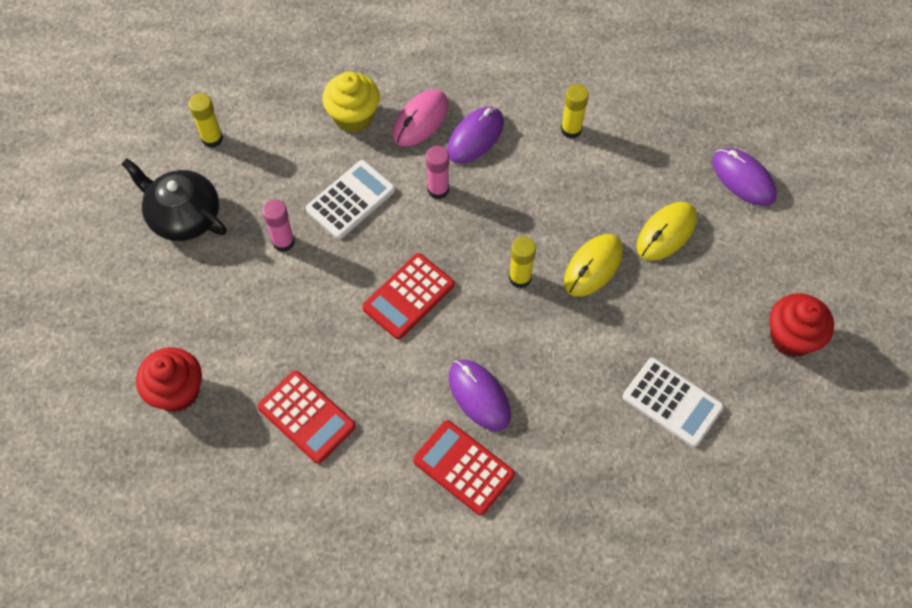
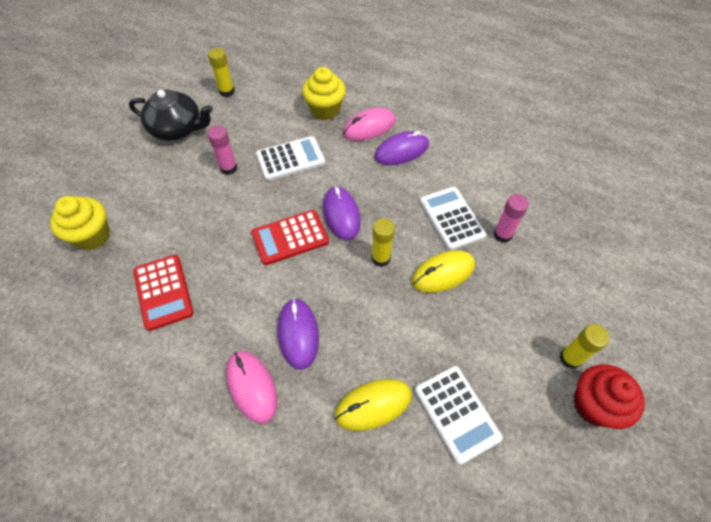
camera: 25 degrees right, 5 degrees down
(177, 391) = (92, 236): red cupcake -> yellow cupcake
(184, 216) = (177, 129): black teapot -> black teapot turned 135 degrees clockwise
(438, 190) = (355, 175): pink glue stick -> pink glue stick (502, 235)
(463, 467) = (252, 386): red calculator -> pink mouse
(571, 129) = (475, 171): yellow glue stick -> yellow glue stick (570, 358)
(572, 200) = (451, 218): none -> white calculator
(666, 232) = (516, 271): yellow mouse -> yellow mouse (373, 405)
(743, 179) = (602, 256): purple mouse -> purple mouse (341, 214)

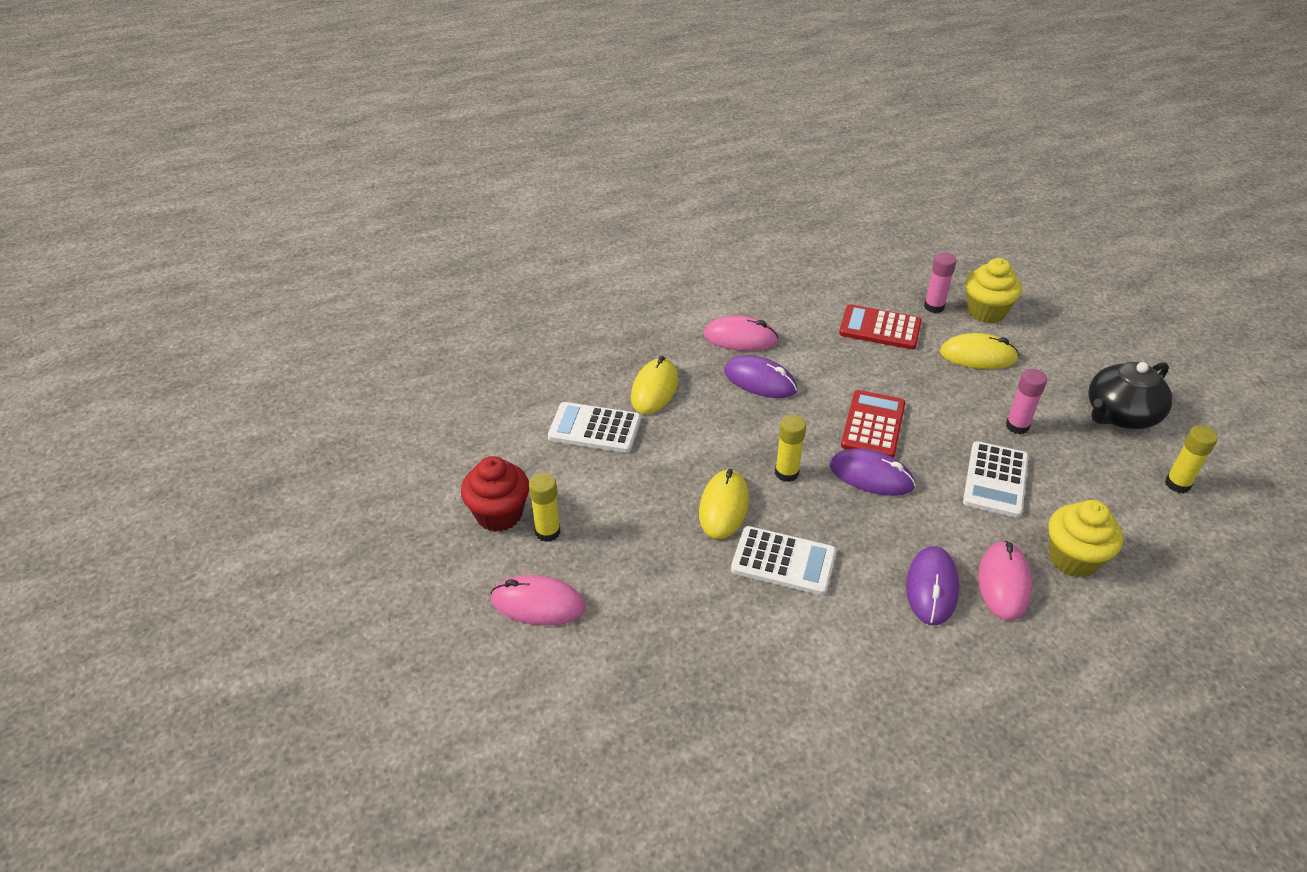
camera: 130 degrees right, 15 degrees down
(160, 217) = (978, 356): none -> yellow mouse
(502, 235) = (719, 589): pink glue stick -> pink glue stick (934, 307)
(616, 316) = (538, 603): none -> pink mouse

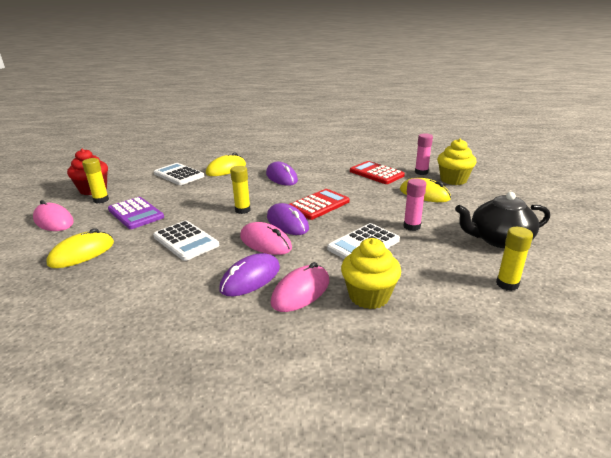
camera: 30 degrees right, 15 degrees down
(644, 539) = (136, 213): none -> purple calculator
(724, 507) = (191, 213): yellow mouse -> yellow mouse (82, 253)
(740, 338) = (294, 162): pink mouse -> pink mouse (265, 242)

